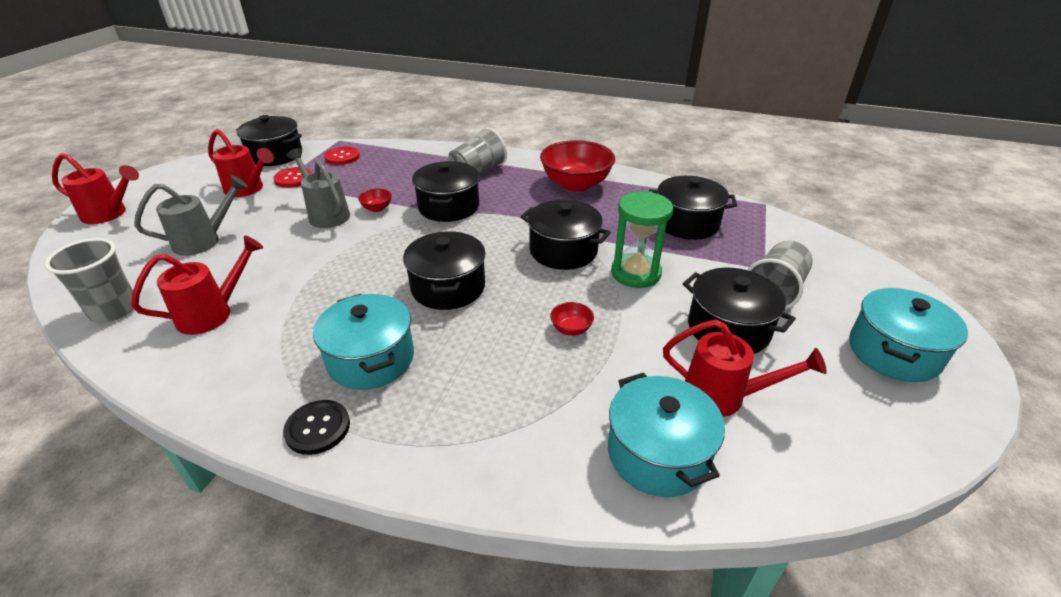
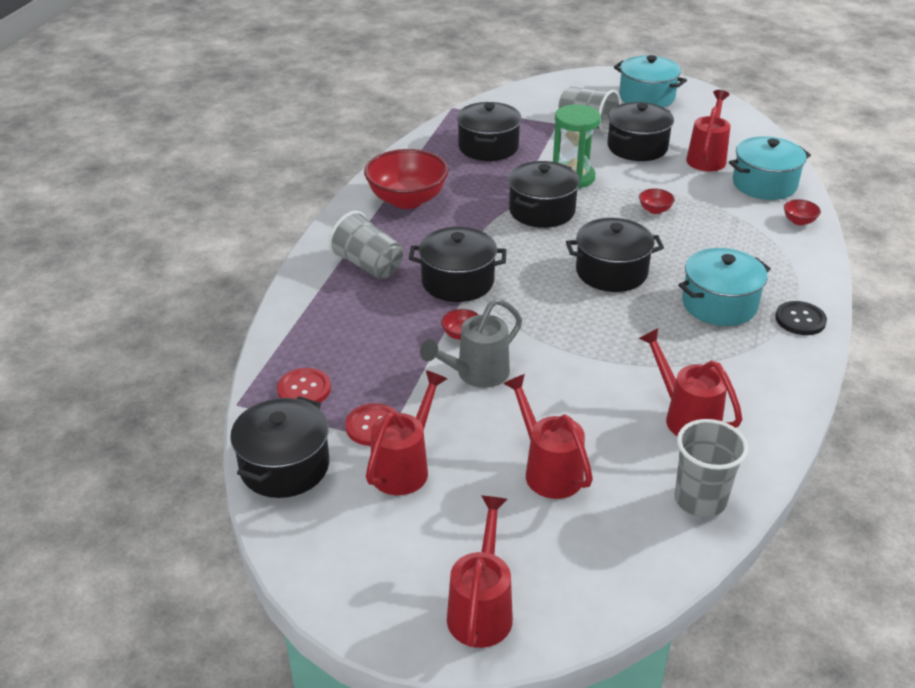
camera: 90 degrees left, 0 degrees up
(203, 241) = (548, 470): grey watering can -> red watering can
(550, 478) = (799, 221): none -> red bowl

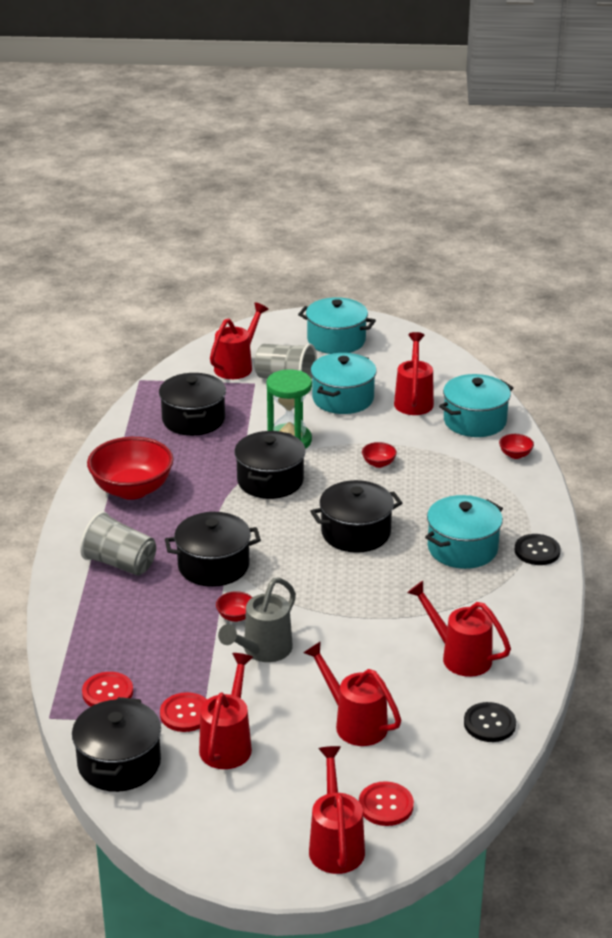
camera: 15 degrees left, 5 degrees down
(545, 107) = (237, 366): none -> red watering can
(553, 573) = (386, 805): none -> red button
(637, 147) = (343, 399): black pot -> turquoise pot
(700, 500) = (489, 724): grey cup -> black button

